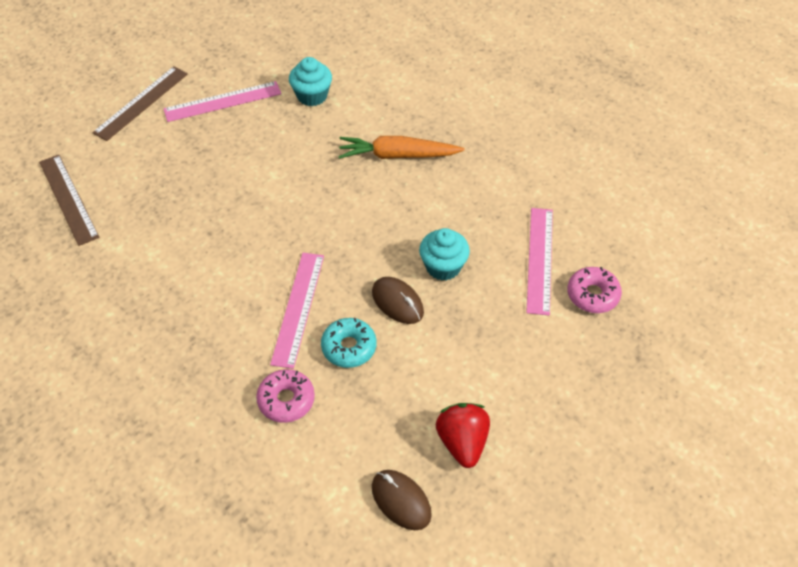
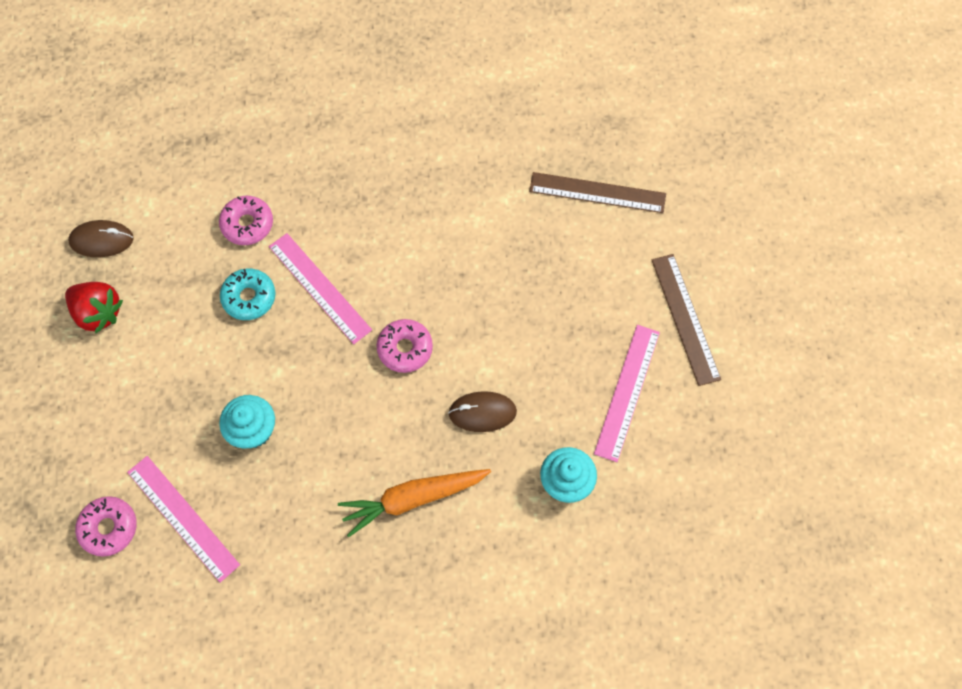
camera: 130 degrees right, 15 degrees up
(299, 225) = (405, 348): none -> pink donut
(397, 155) = (413, 498): orange carrot -> orange carrot turned 150 degrees counterclockwise
(397, 302) = (254, 365): brown mouse -> brown mouse (482, 412)

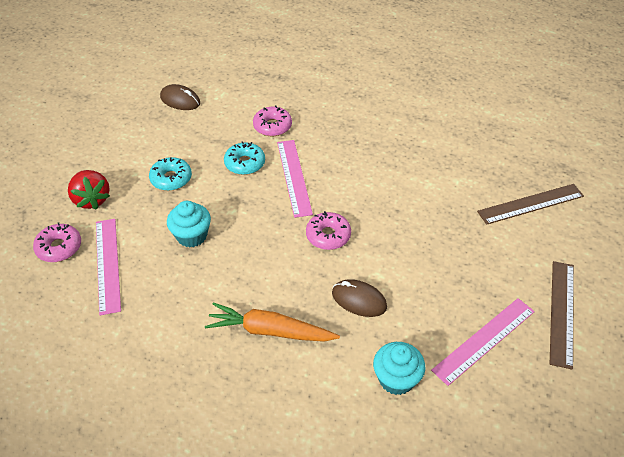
camera: 30 degrees right, 20 degrees down
(99, 313) = (149, 133): red strawberry -> red strawberry (92, 199)
(174, 365) = (171, 179): none -> turquoise donut
(597, 193) = (530, 204): brown ruler -> brown ruler turned 60 degrees counterclockwise

